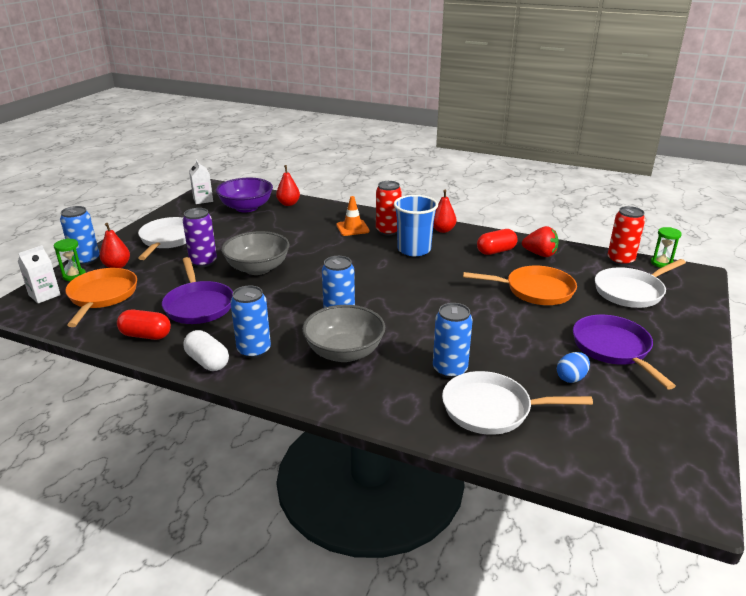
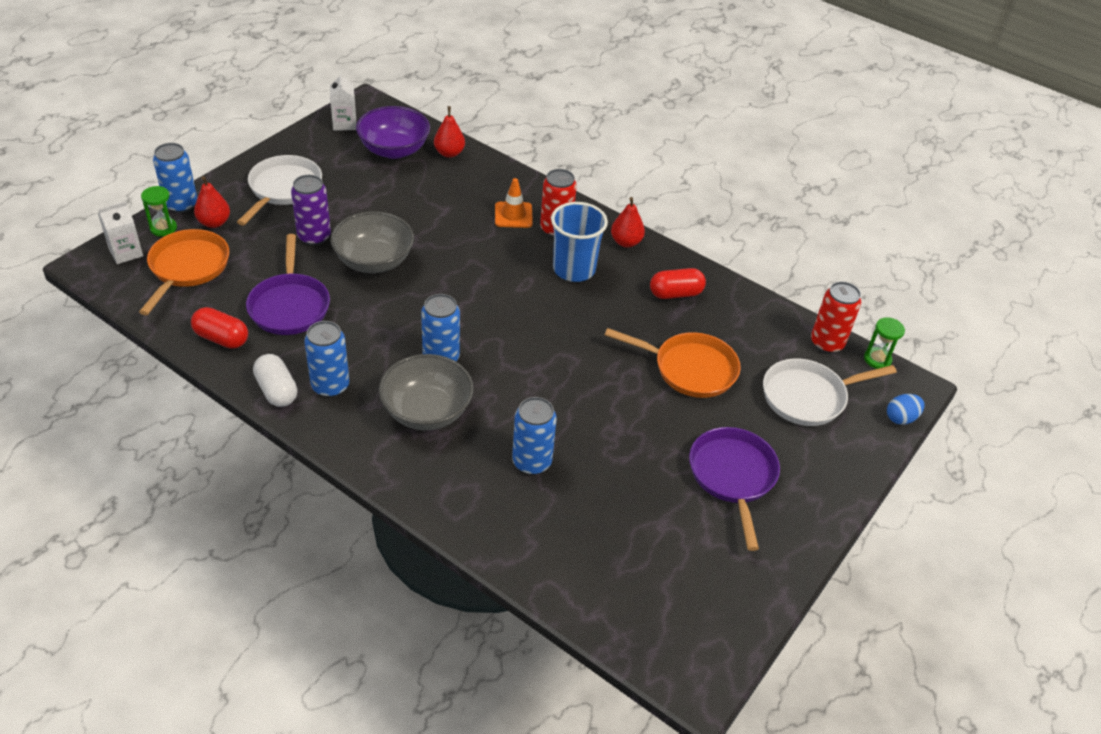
camera: 10 degrees right, 15 degrees up
(492, 409) = (552, 524): white pan -> none
(540, 254) = (729, 311): red strawberry -> none
(571, 378) = (660, 505): blue egg -> blue egg (901, 418)

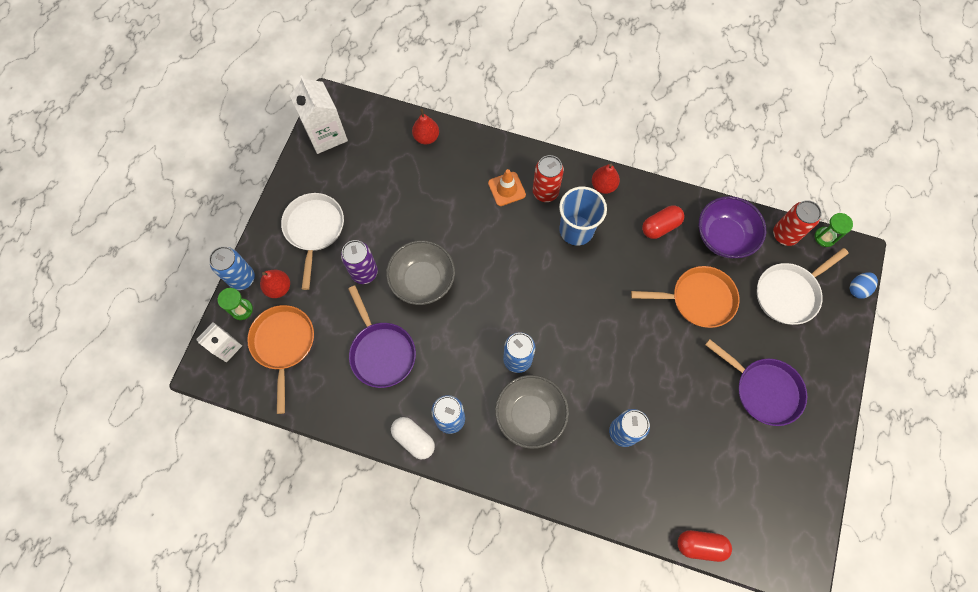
camera: 15 degrees left, 25 degrees up
(221, 338) = (347, 405): red capsule -> red capsule (700, 545)
(344, 124) = (326, 134): white carton -> white carton, size x1.67
(394, 150) = (381, 150): purple bowl -> purple bowl (724, 236)
(733, 477) = (763, 390): purple pan -> purple pan turned 150 degrees clockwise

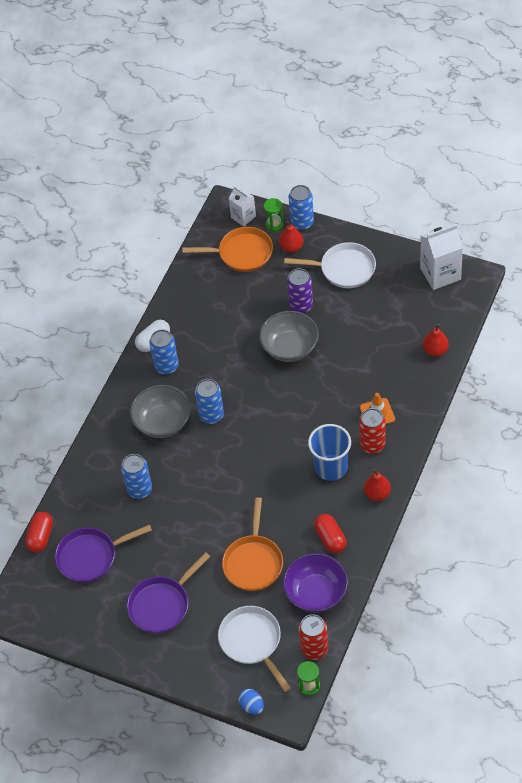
camera: 100 degrees right, 15 degrees down
(381, 352) = (228, 319): purple pan -> purple pan (91, 556)

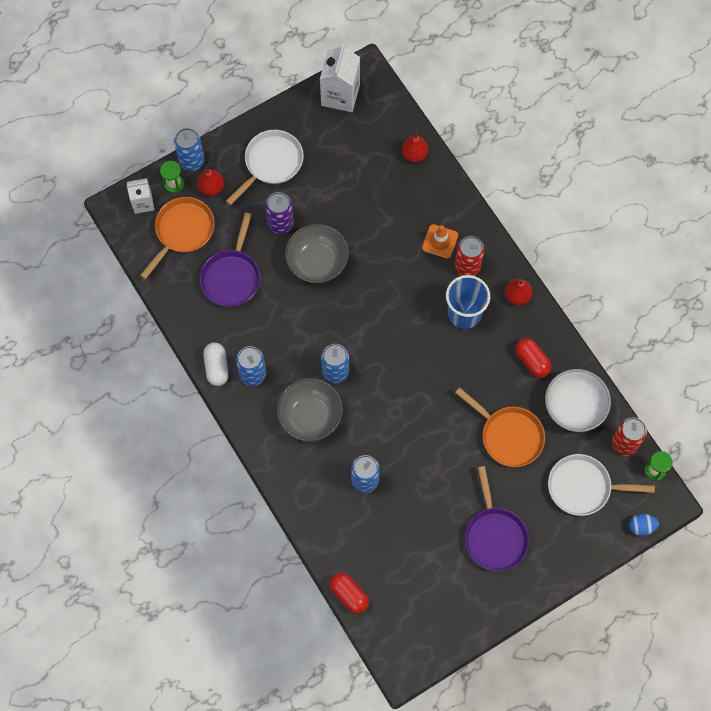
camera: 60 degrees left, 15 degrees up
(91, 556) = (402, 564): purple pan -> purple pan (232, 276)
(316, 593) = (574, 407): purple bowl -> white bowl
(330, 538) = (532, 361): red capsule -> red capsule turned 45 degrees clockwise

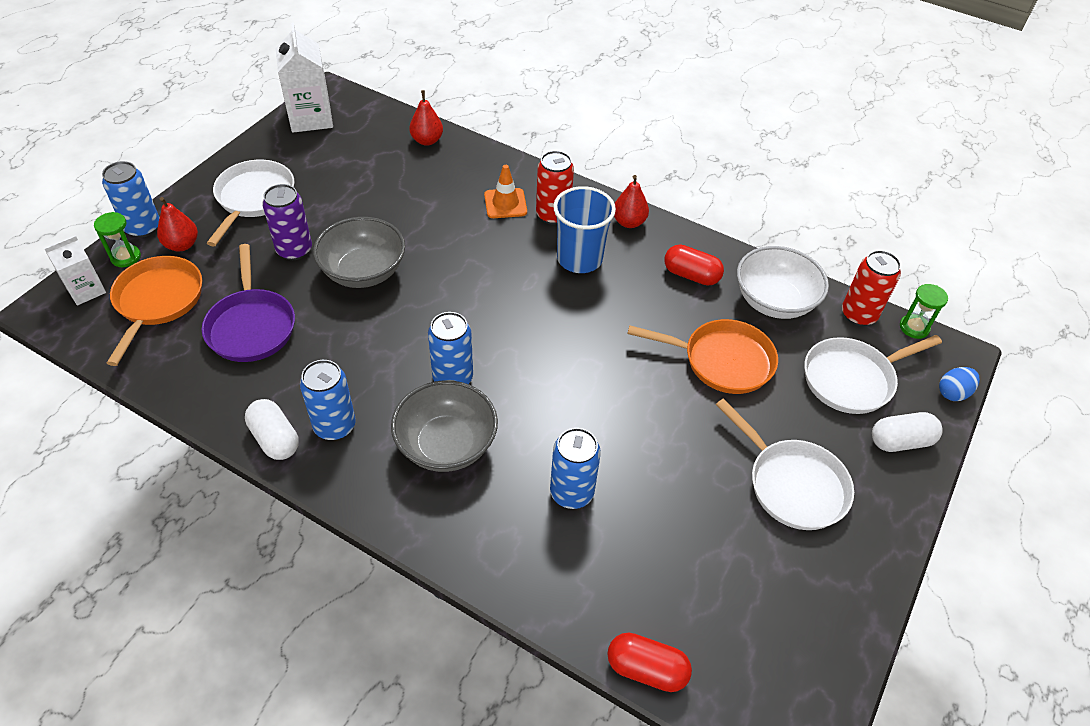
camera: 30 degrees left, 20 degrees down
(494, 535) = (792, 484): purple pan -> white pan
(581, 541) = (900, 441): none -> white capsule

